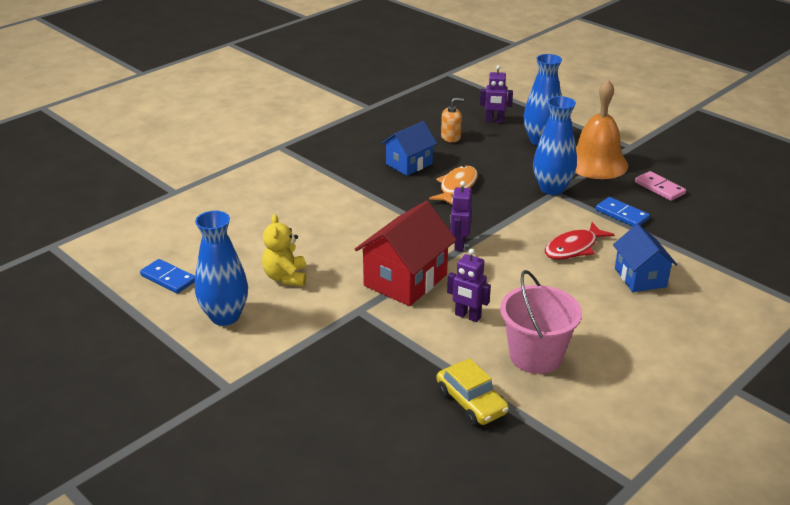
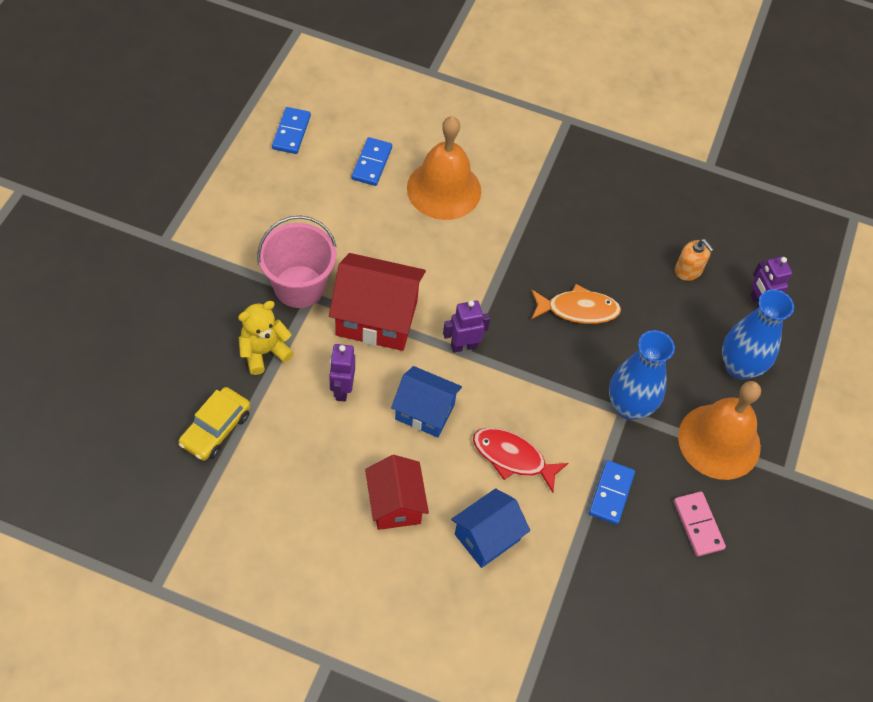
camera: 60 degrees right, 25 degrees up
(225, 316) = (256, 197): blue vase -> none
(242, 244) = (371, 163): none -> blue domino
(286, 277) = (335, 219): yellow teddy bear -> yellow teddy bear (264, 352)
(300, 216) = (444, 189): none -> orange bell
(409, 164) = (601, 249): blue house -> blue house (425, 411)
(535, 356) = (305, 466): pink bucket -> pink bucket (299, 286)
(593, 315) = (395, 504): none -> red house
(659, 188) = (698, 525): pink domino -> pink domino turned 45 degrees counterclockwise

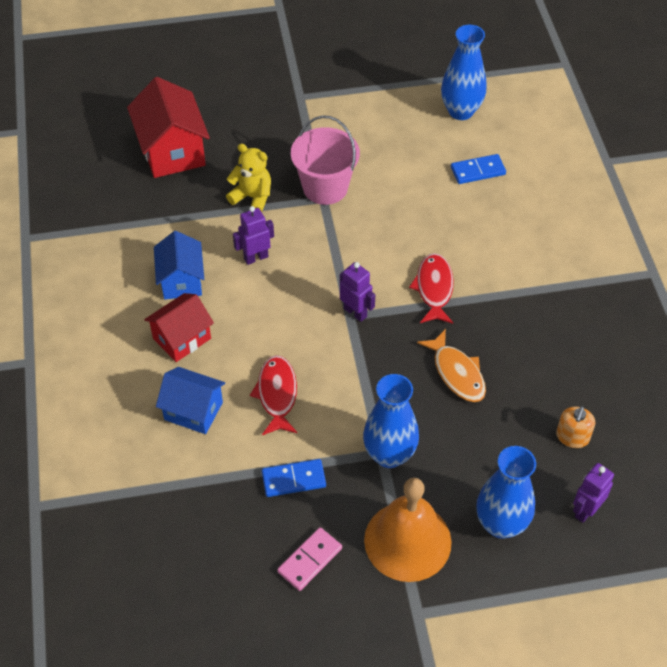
camera: 65 degrees right, 5 degrees down
(216, 429) = (169, 205): yellow car -> none
(291, 132) = (461, 111): blue domino -> blue vase
(376, 318) = (336, 246): red house -> red house (172, 151)
(425, 411) = (275, 317): blue house -> blue house (181, 280)
(444, 189) = (495, 226): orange bell -> none
(479, 273) = (434, 288): none -> red fish

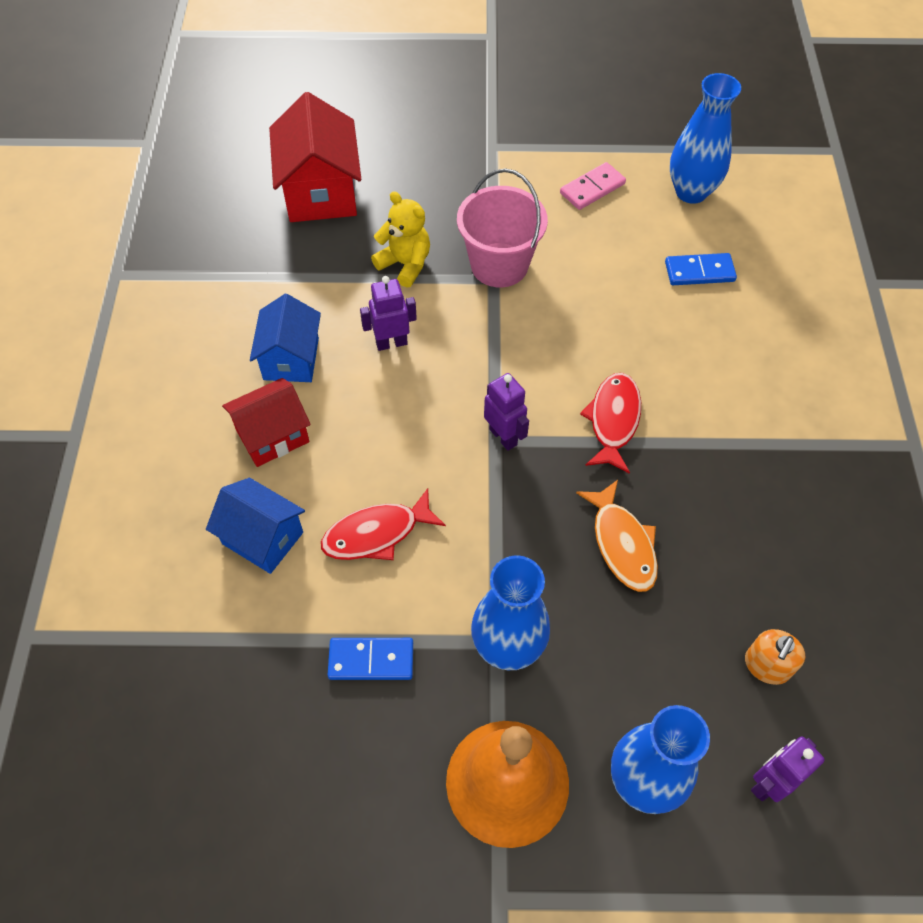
camera: 10 degrees right, 5 degrees up
(277, 394) = (376, 533): red fish -> red fish turned 120 degrees counterclockwise
(310, 560) = (366, 785): pink domino -> pink domino (592, 188)

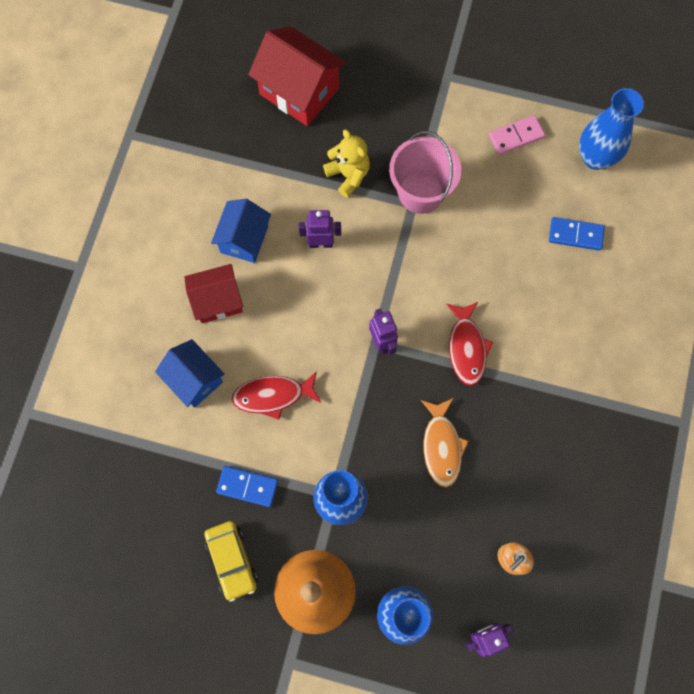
camera: 15 degrees right, 15 degrees up
(320, 192) = (299, 91): red house -> red house turned 60 degrees counterclockwise
(374, 770) = (232, 560): none -> yellow car
(613, 420) = (466, 348): red fish -> red fish turned 150 degrees clockwise

